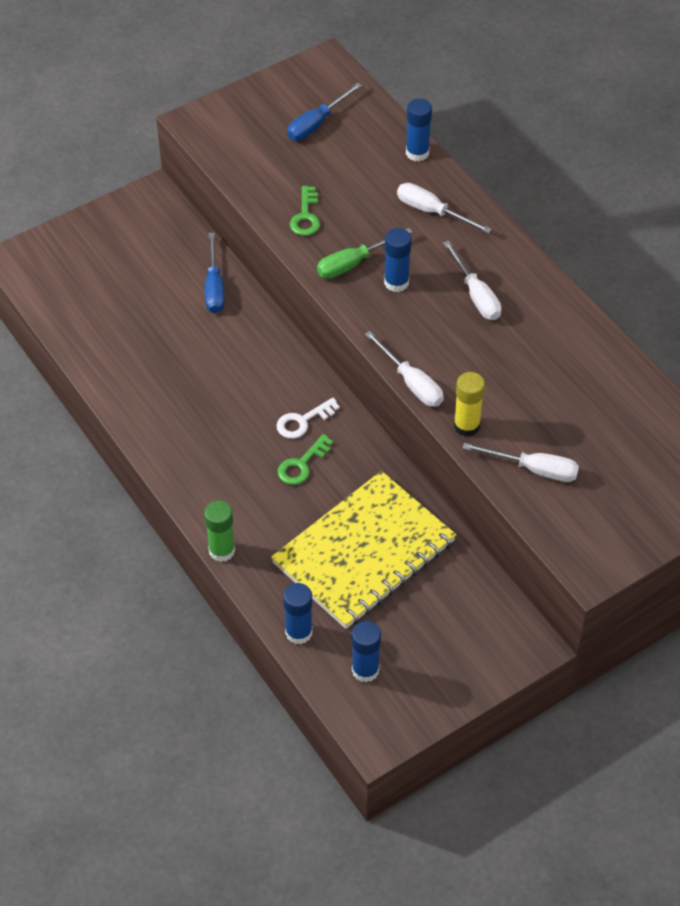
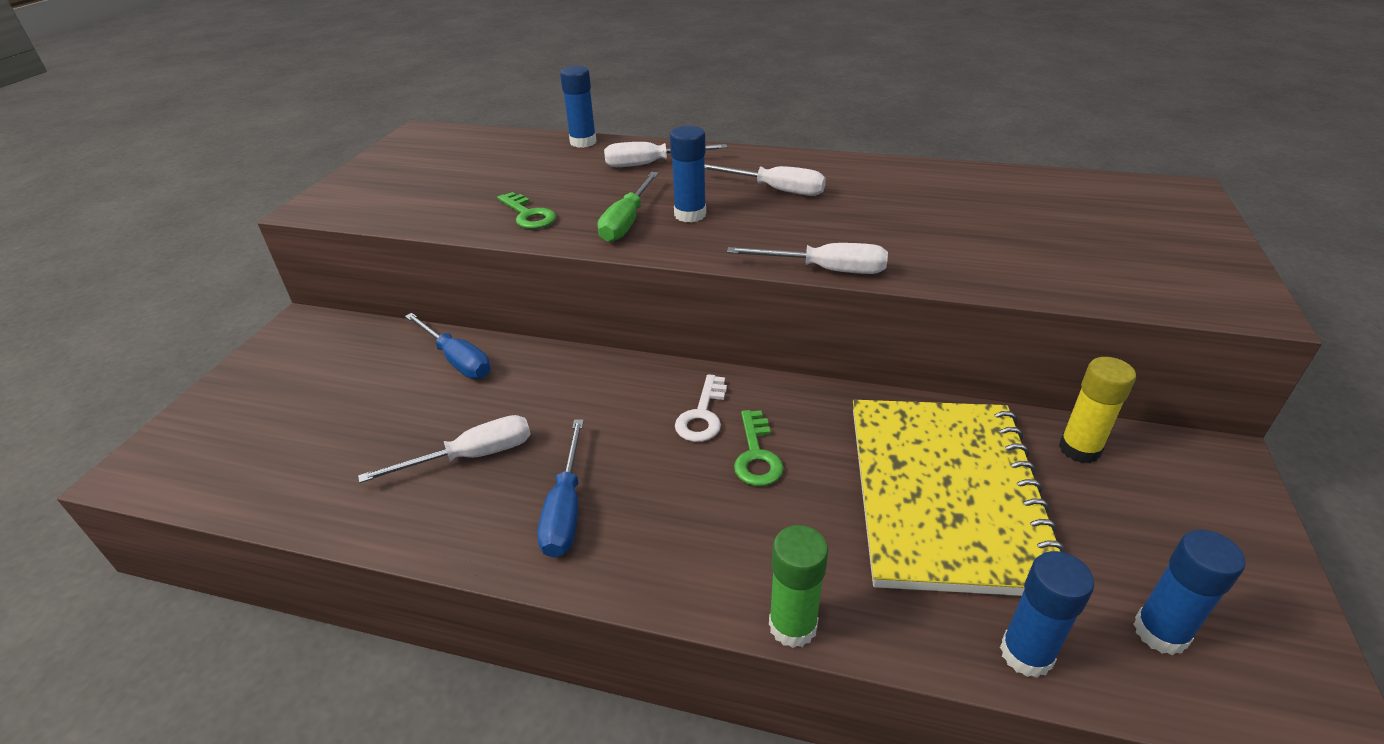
camera: 40 degrees left, 15 degrees down
(316, 124) = (458, 162): blue screwdriver -> blue screwdriver (565, 509)
(466, 426) = (932, 271): yellow glue stick -> yellow glue stick (1079, 449)
(534, 469) = (1047, 267): white screwdriver -> white screwdriver (472, 456)

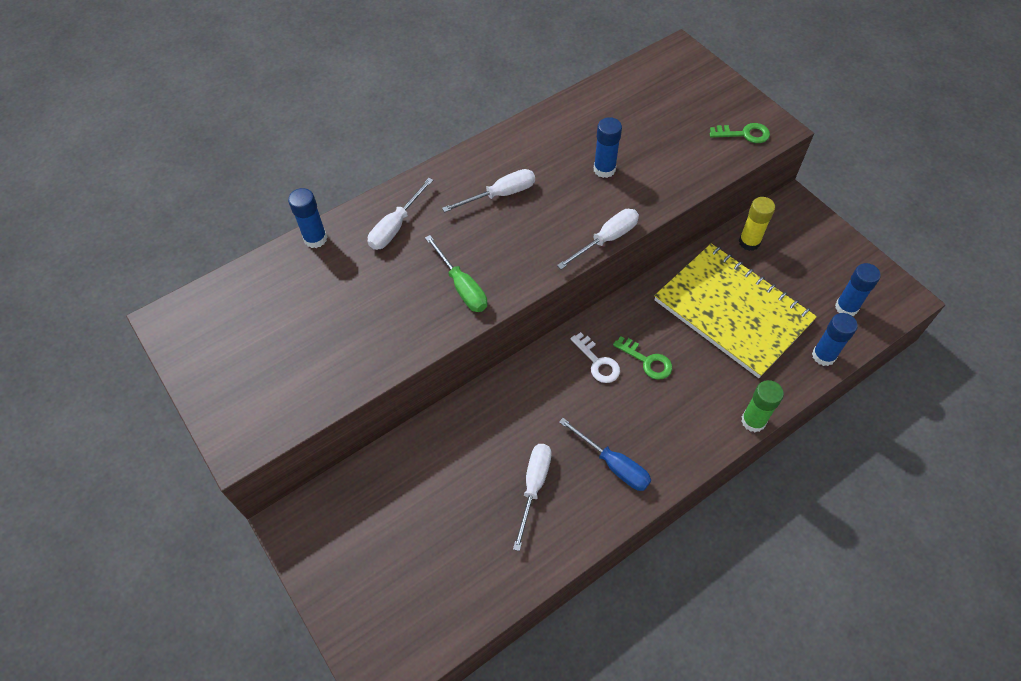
camera: 50 degrees left, 20 degrees up
(457, 360) = (431, 450): blue screwdriver -> none
(528, 215) = (396, 329): green key -> green key (744, 134)
(690, 215) = (486, 252): blue glue stick -> blue glue stick (604, 169)

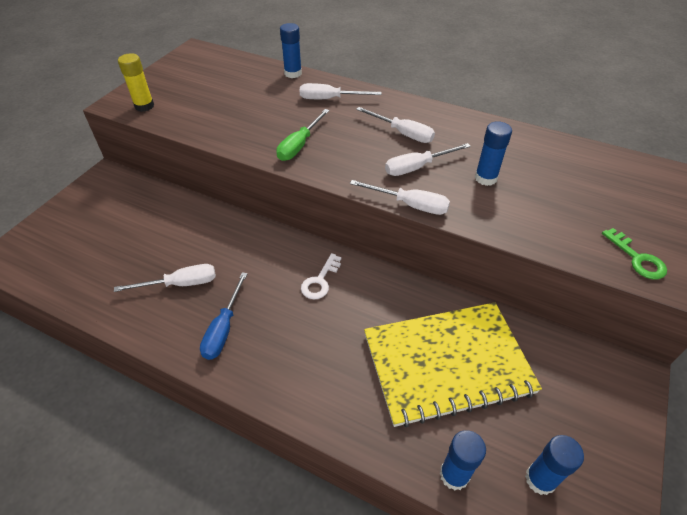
camera: 60 degrees right, 10 degrees down
(559, 209) = (417, 167): none -> white screwdriver
(647, 361) = (343, 314): green key -> none
(732, 311) = (447, 363): yellow notebook -> yellow notebook turned 60 degrees clockwise
(749, 242) = (544, 349): yellow glue stick -> yellow glue stick (144, 106)
(753, 421) = (327, 428): green glue stick -> none

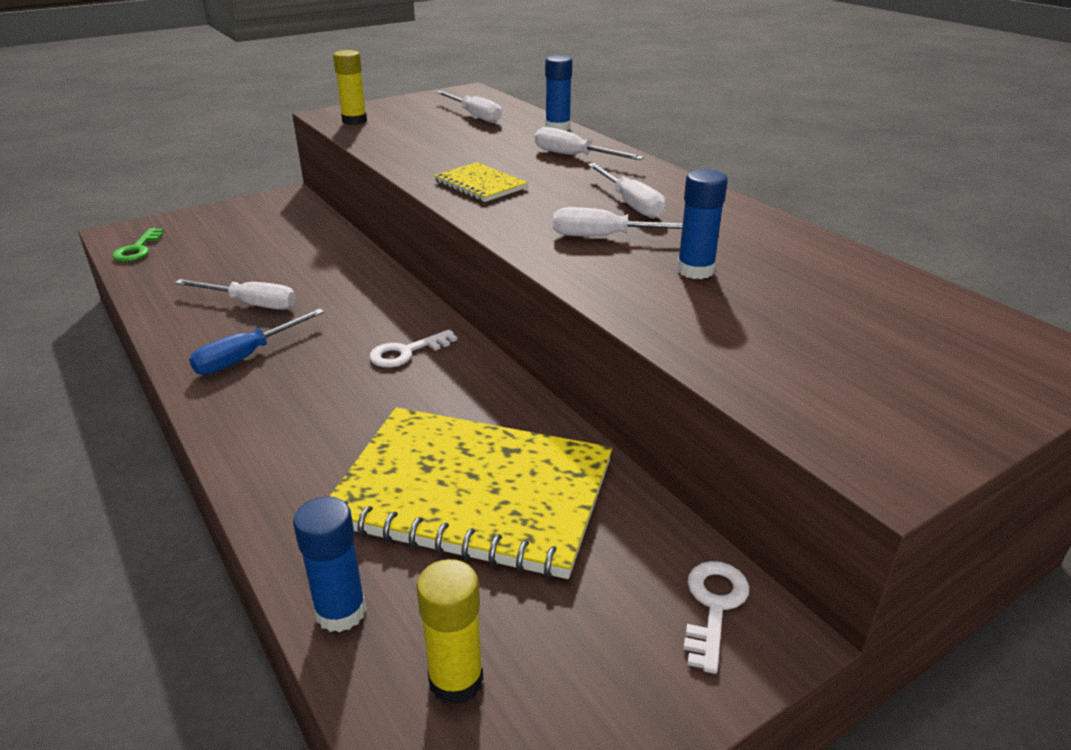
camera: 30 degrees right, 15 degrees down
(299, 145) = (480, 185): green screwdriver -> yellow notebook
(410, 205) = (548, 266): white screwdriver -> white screwdriver (475, 116)
(540, 479) = (456, 680): blue glue stick -> yellow glue stick
(603, 372) = (713, 606): none -> white key
(637, 258) = (843, 418): green key -> green key (138, 249)

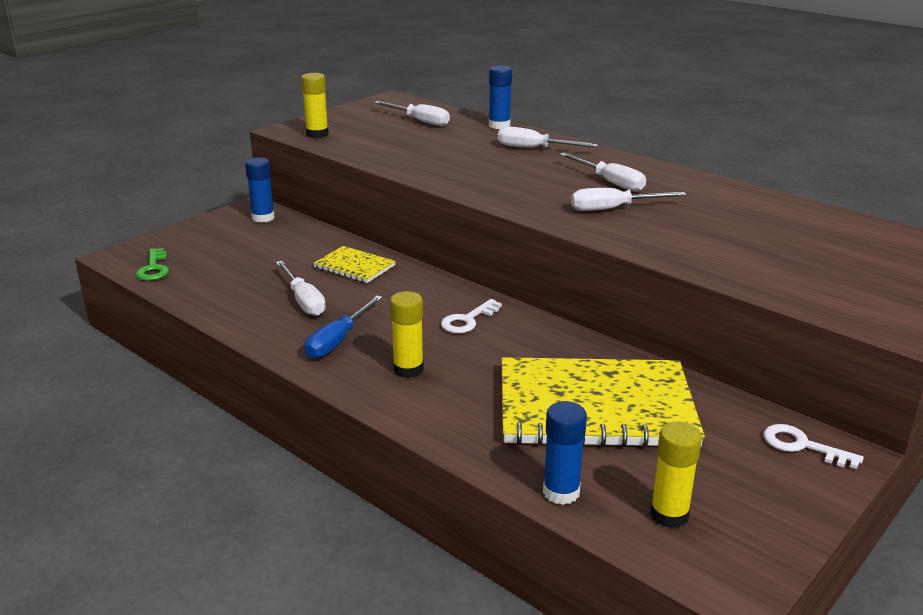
camera: 15 degrees left, 5 degrees down
(251, 304) = (303, 301): white screwdriver -> white screwdriver turned 60 degrees clockwise
(293, 404) = (408, 369): none -> yellow glue stick
(480, 185) = (479, 179): yellow notebook -> yellow notebook (354, 266)
(695, 270) = (695, 226): blue glue stick -> blue glue stick (263, 218)
(713, 606) = (802, 446): white key -> white key turned 60 degrees counterclockwise

